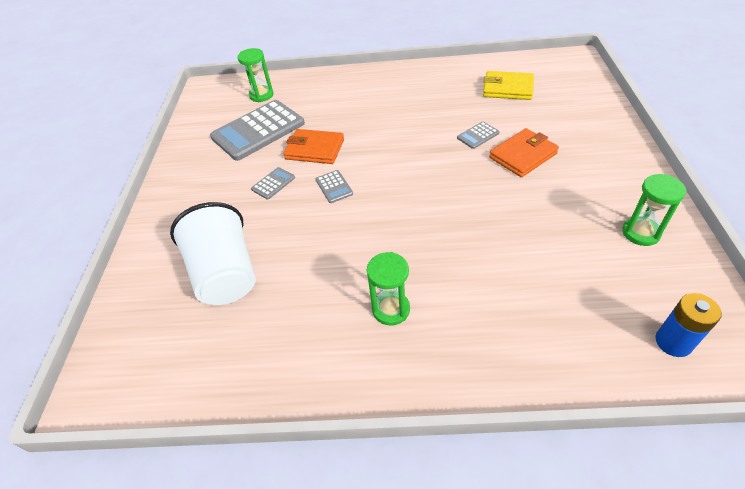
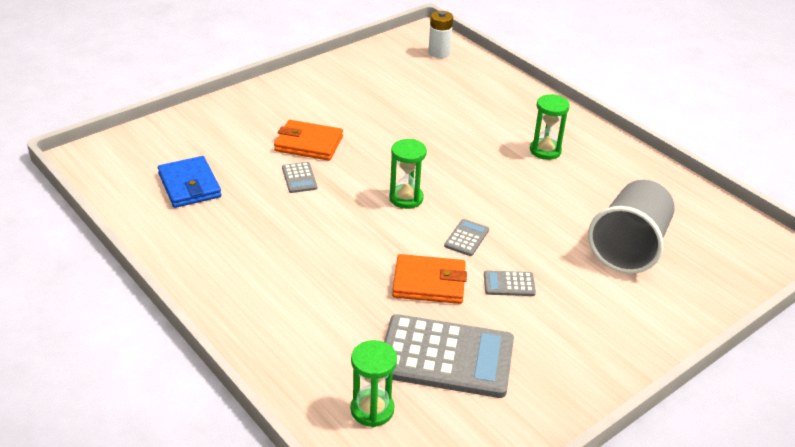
camera: 135 degrees left, 10 degrees down
(226, 274) = (629, 247): white cup -> grey cup
(314, 149) = (429, 283): orange wallet -> orange wallet turned 60 degrees counterclockwise
(478, 135) = (299, 178): grey calculator -> grey calculator turned 60 degrees clockwise
(507, 88) = (189, 185): yellow wallet -> blue wallet
(640, 233) = (355, 75): green hourglass -> green hourglass (406, 198)
(673, 342) = (439, 53): blue battery -> white battery

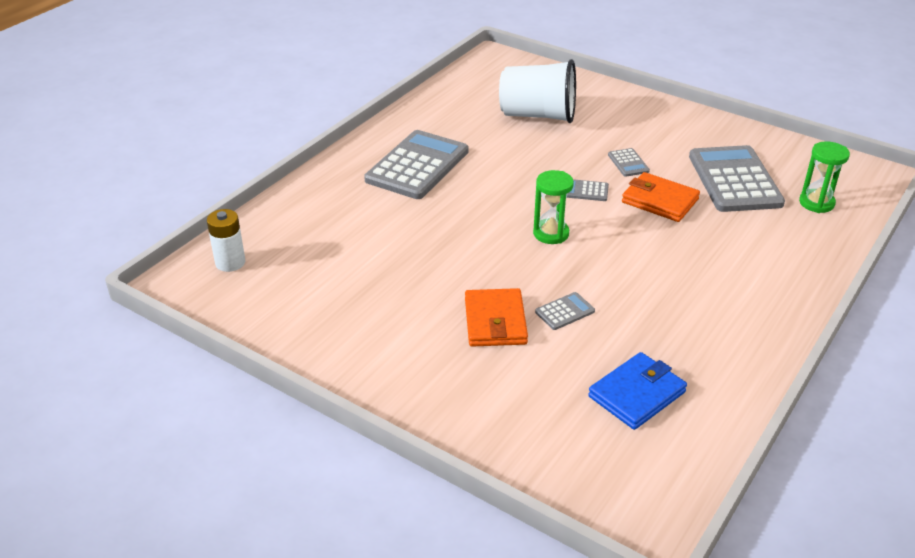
camera: 105 degrees left, 0 degrees up
(429, 283) = (660, 201): orange wallet -> orange wallet turned 45 degrees counterclockwise
(545, 151) = (417, 166): green hourglass -> grey calculator
(629, 247) = (538, 115): grey cup -> white cup

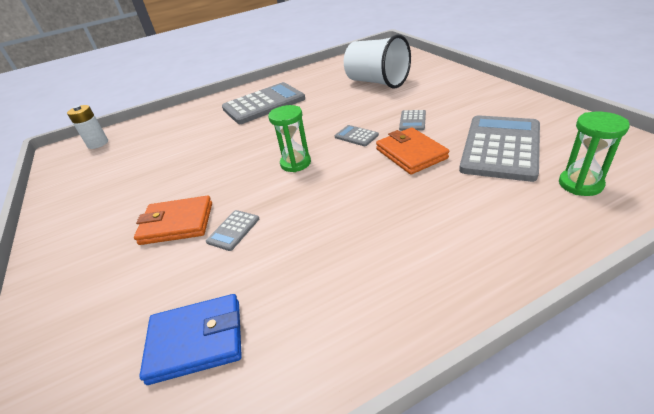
camera: 35 degrees right, 0 degrees up
(495, 321) = (177, 223): orange wallet -> orange wallet turned 60 degrees clockwise
(564, 311) = (233, 230): grey calculator -> grey calculator turned 120 degrees clockwise

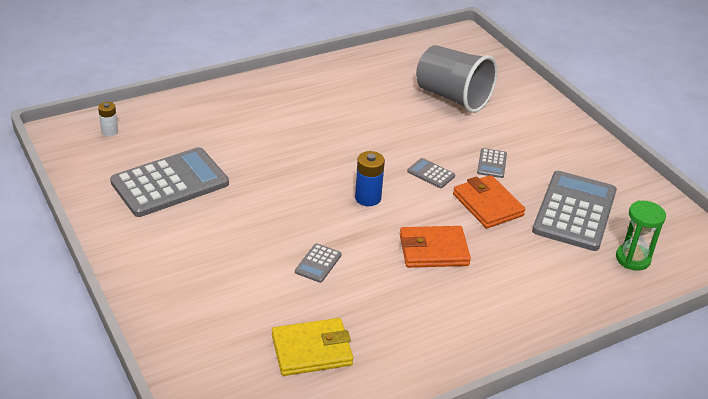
camera: 10 degrees left, 0 degrees up
(98, 143) = (110, 131): white battery -> white battery, size x0.67
(177, 223) = (257, 249): orange wallet -> orange wallet (433, 250)
(196, 340) = (312, 350): blue wallet -> yellow wallet
(264, 104) = (313, 106): grey calculator -> grey calculator (170, 183)
(295, 163) = (368, 198): green hourglass -> blue battery
(377, 82) = (453, 97): white cup -> grey cup

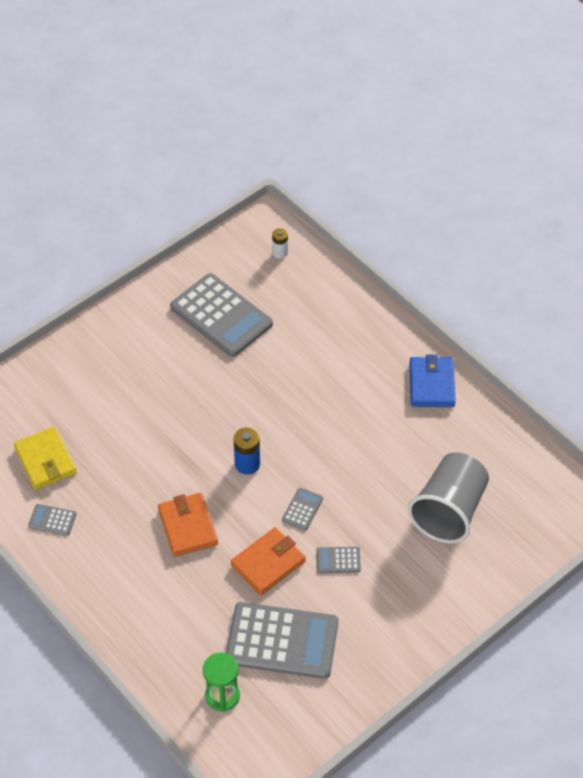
camera: 80 degrees right, 15 degrees up
(317, 80) = (431, 384): none -> blue wallet
(318, 263) = (147, 444): grey calculator -> grey calculator (52, 520)

